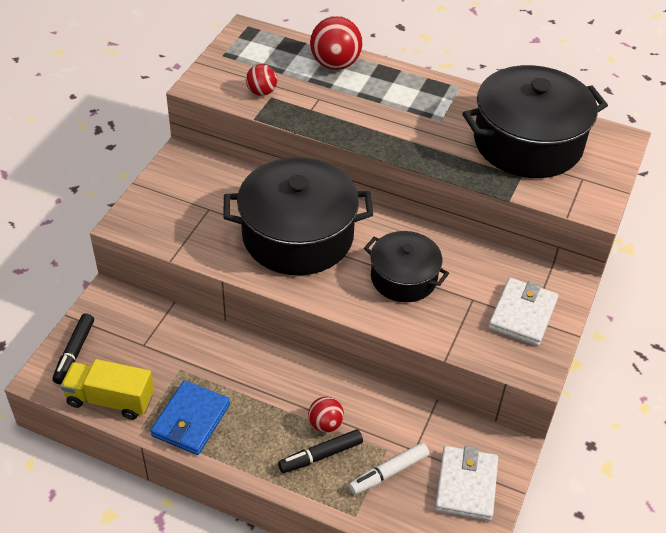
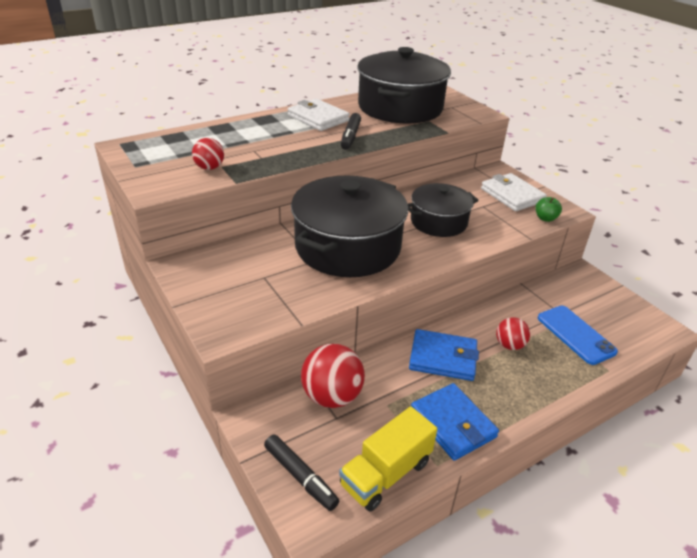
camera: 55 degrees left, 10 degrees down
(265, 382) = (443, 358): none -> blue wallet
(320, 455) = (540, 362): black marker -> black marker (350, 136)
(335, 64) = (226, 131): red ball -> red ball (332, 396)
(388, 473) = (575, 335): white marker -> blue phone
(466, 485) = (605, 305): white wallet -> white wallet (318, 118)
(500, 358) = (545, 218): none -> green apple

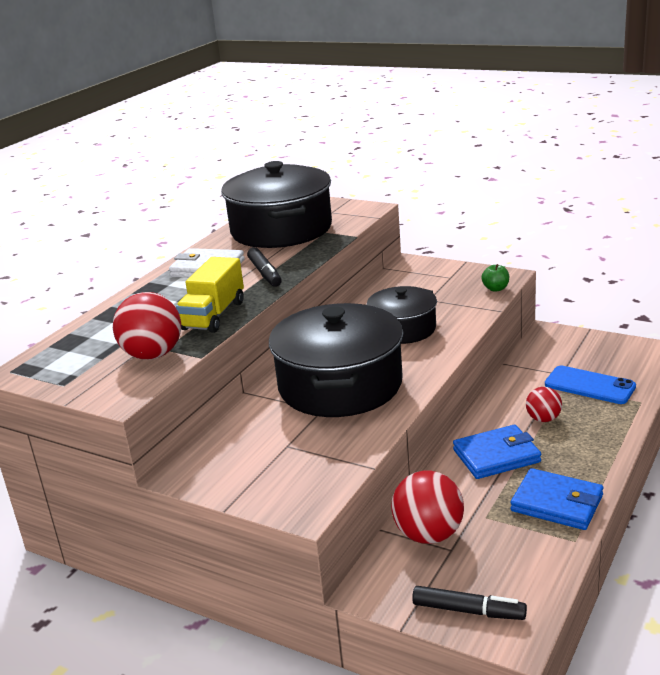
camera: 25 degrees left, 10 degrees down
(209, 168) = (153, 355): red ball -> red ball, size x1.72
(386, 473) = (539, 569): yellow truck -> yellow truck (213, 315)
(512, 195) = (445, 280): white wallet -> none

